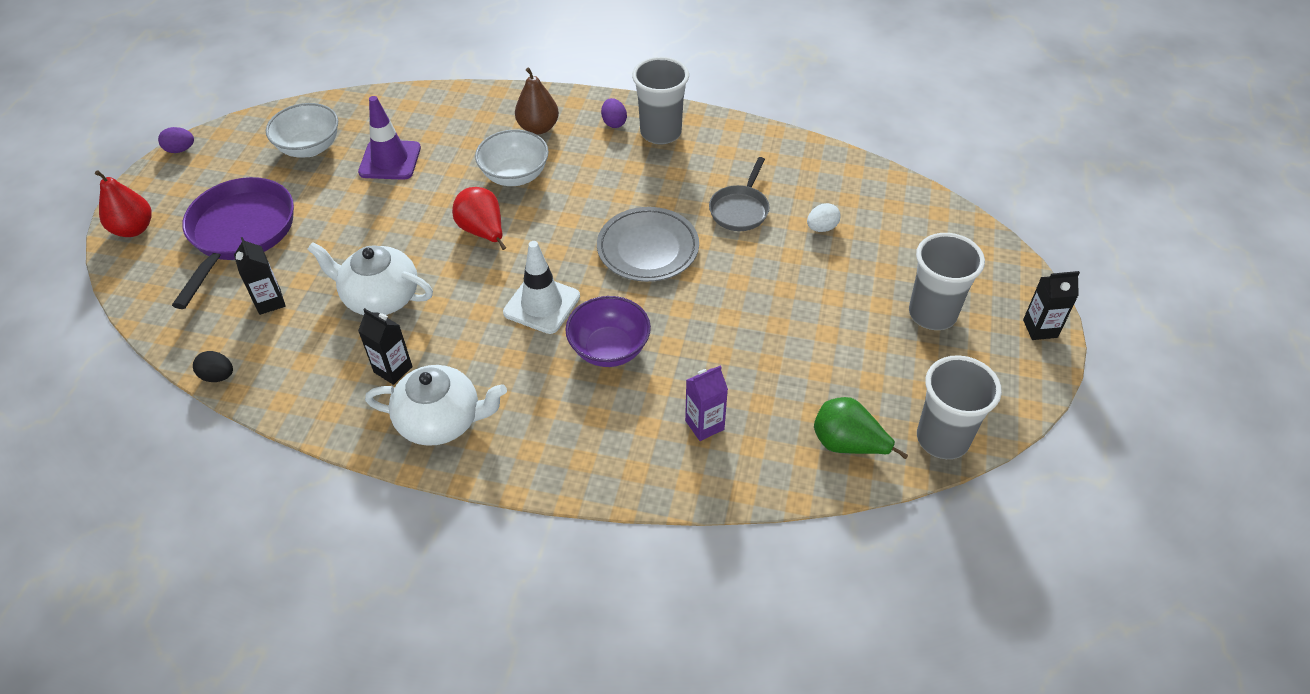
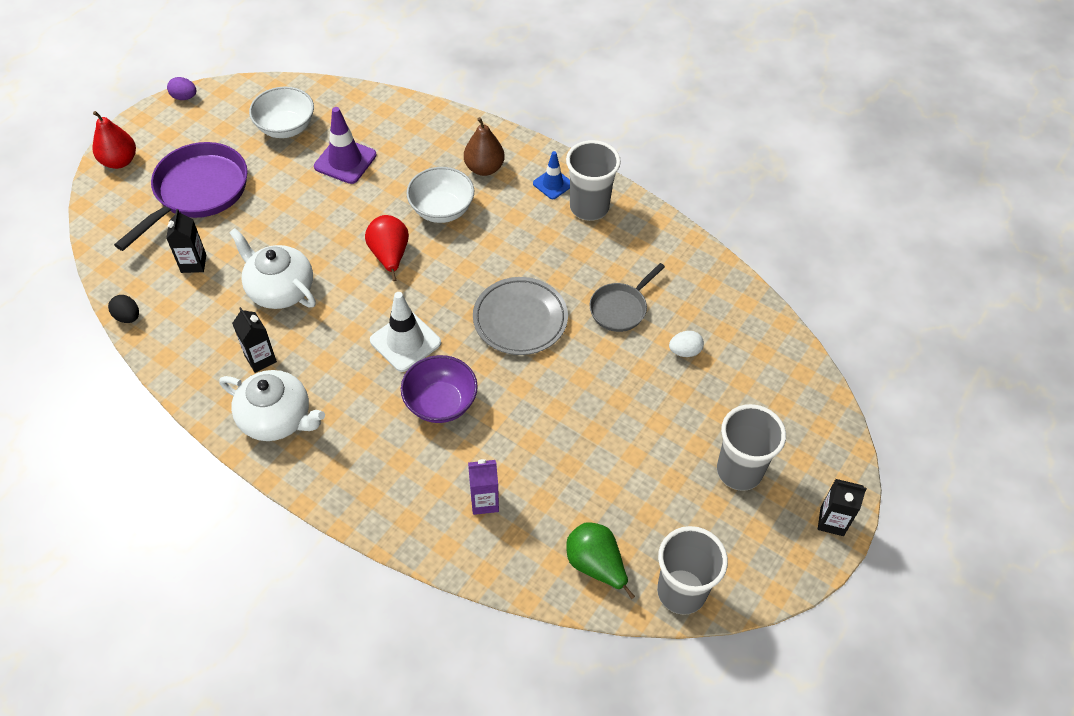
camera: 20 degrees right, 5 degrees up
(614, 123) = (553, 184): purple egg -> blue traffic cone

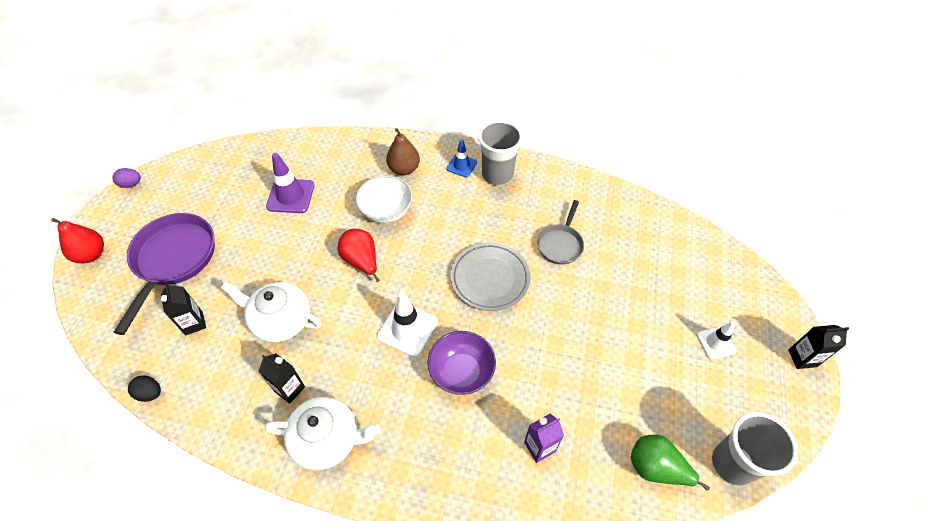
camera: 20 degrees left, 0 degrees up
(286, 127) = (229, 184): white bowl -> none
(685, 351) = (624, 262): white egg -> none
(739, 471) = (716, 343): grey cup -> white traffic cone

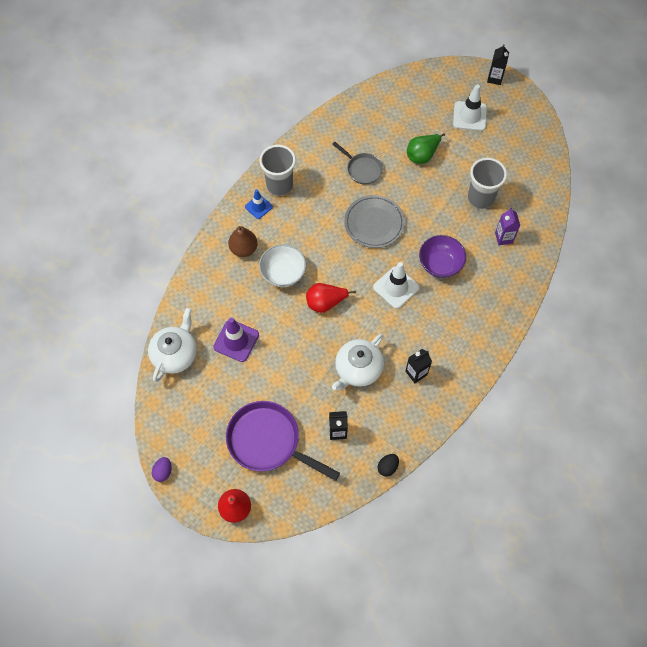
camera: 70 degrees left, 10 degrees up
(327, 439) = (460, 356): white teapot -> white teapot (175, 354)
(656, 468) = (534, 183): green pear -> green pear (422, 155)
(716, 343) = (469, 116): white traffic cone -> white traffic cone, size x1.60
(732, 463) = (543, 145): grey cup -> grey cup (480, 198)

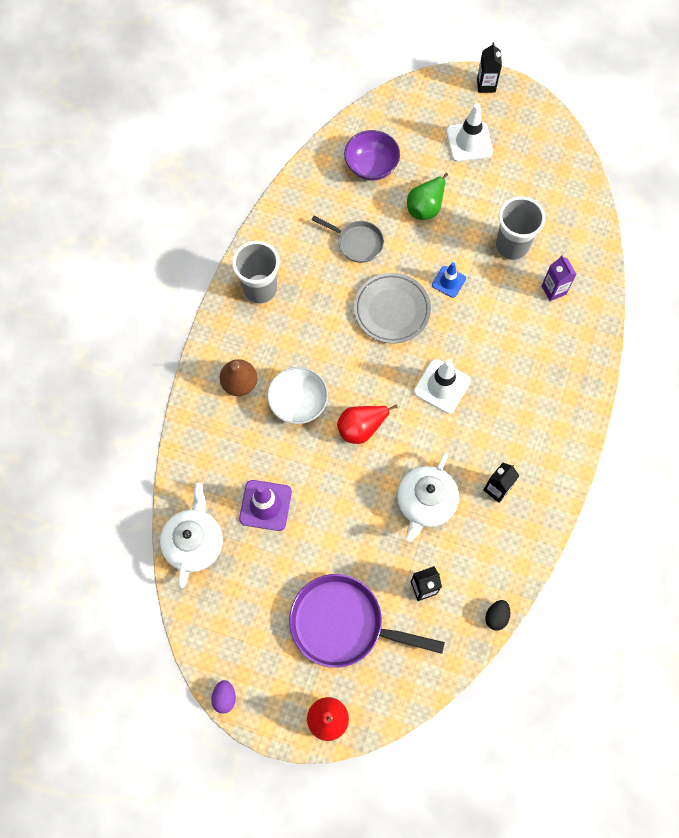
camera: 15 degrees left, 5 degrees up
(258, 207) = (242, 323): blue traffic cone -> blue traffic cone (448, 282)
(440, 264) = (487, 343): purple bowl -> purple bowl (371, 166)

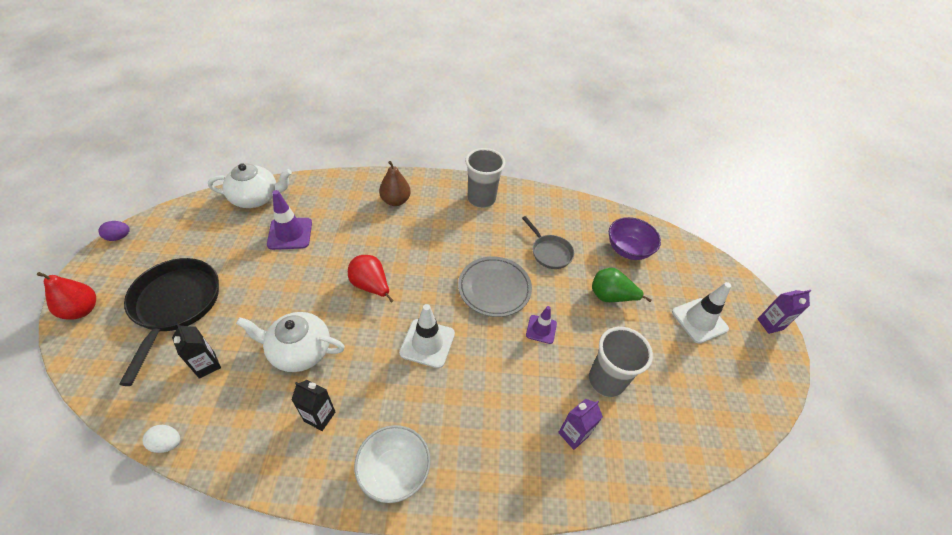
camera: 70 degrees right, 20 degrees down
(298, 403) = (386, 239): white bowl -> white bowl (394, 471)
(343, 623) = (175, 305): purple pan -> black pan
(357, 243) = (549, 252): grey pan -> grey pan turned 45 degrees counterclockwise
(448, 282) = (541, 329): blue traffic cone -> purple traffic cone
(486, 85) = (770, 324): black carton -> purple carton
(496, 616) = (167, 443): black egg -> white egg

